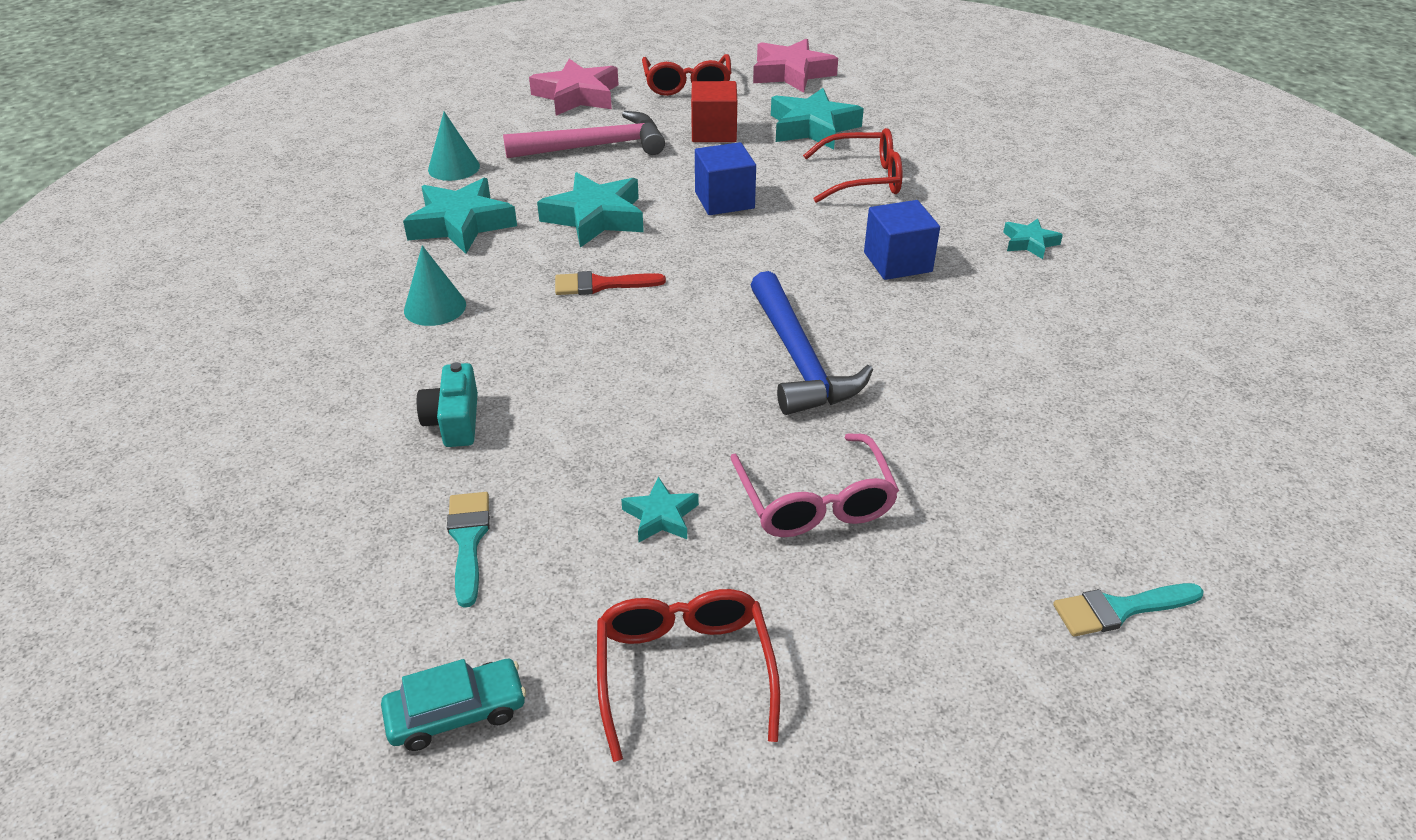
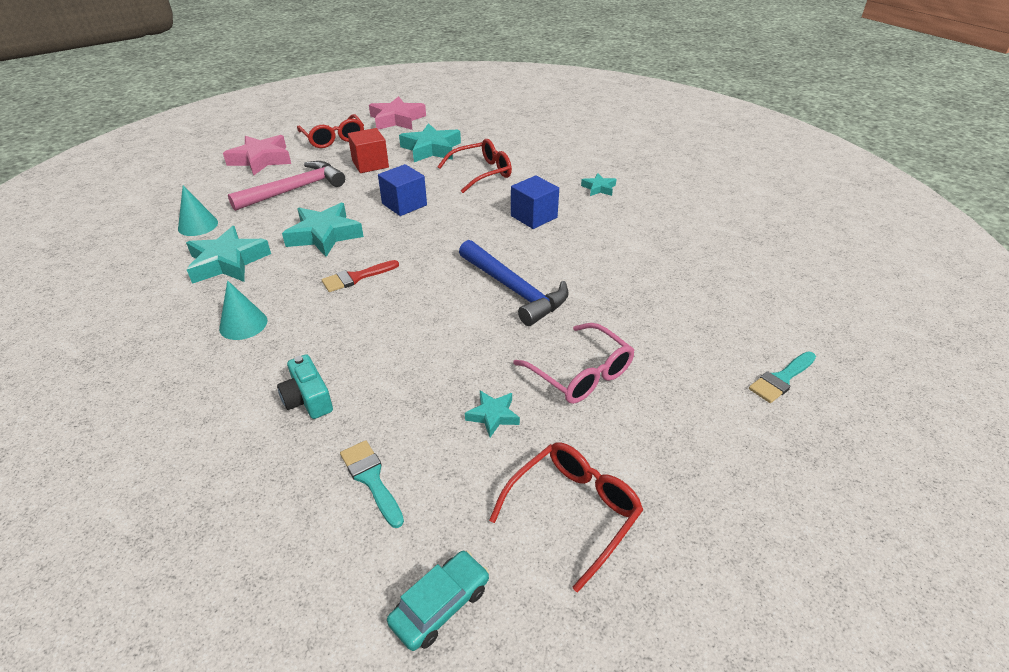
camera: 25 degrees left, 0 degrees up
(684, 671) = (573, 511): red glasses -> red glasses turned 75 degrees clockwise

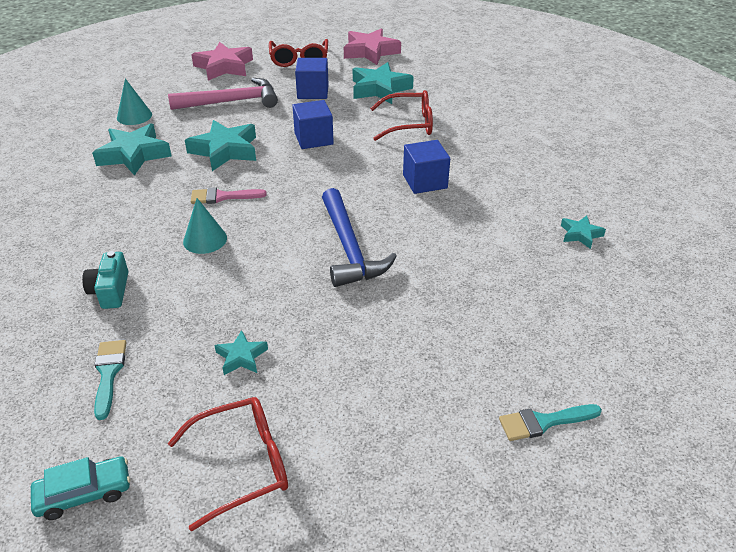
camera: 25 degrees right, 0 degrees up
(243, 324) = (108, 212): turquoise cone -> turquoise cone (205, 239)
(356, 277) = (222, 197): red brush -> pink brush
(370, 164) = (313, 92): red cube -> blue cube
(581, 374) = (347, 347): pink glasses -> none
(599, 188) = (515, 168): turquoise star -> turquoise star (580, 234)

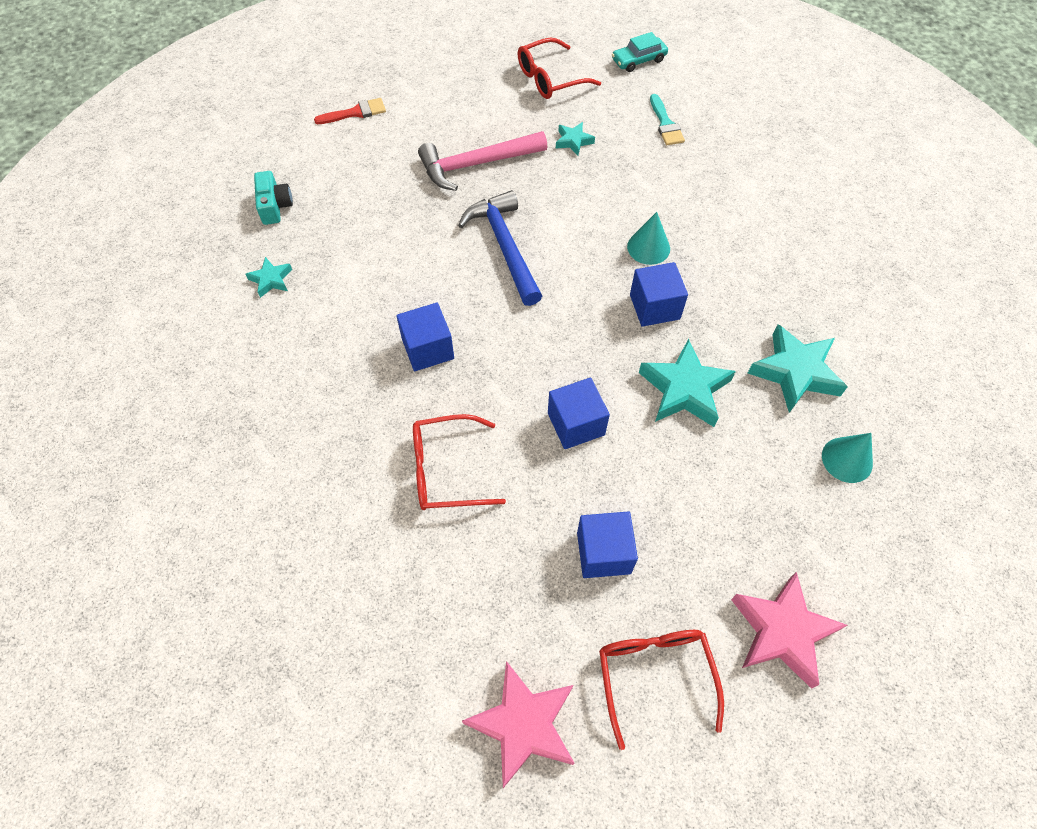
camera: 175 degrees right, 20 degrees up
(110, 291) = (705, 188): turquoise camera -> turquoise camera (275, 206)
(222, 197) = (654, 307): pink brush -> blue cube
(231, 102) = (723, 511): pink hammer -> pink hammer (477, 164)
(380, 89) = (495, 572): turquoise star -> none
(543, 422) = (355, 113): turquoise brush -> red brush

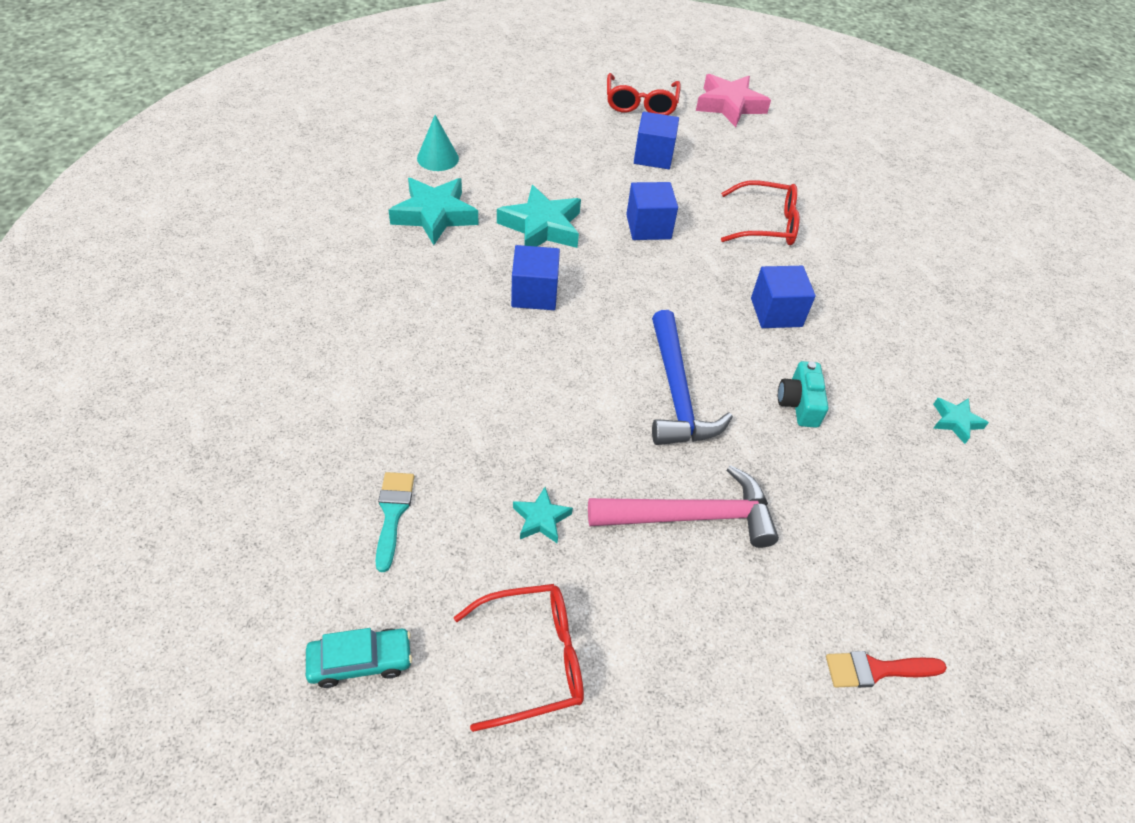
camera: 170 degrees left, 10 degrees down
(275, 206) = (974, 521): turquoise camera -> turquoise camera (799, 403)
(648, 247) = (510, 351): turquoise cone -> none
(782, 632) = (549, 101): pink star -> none

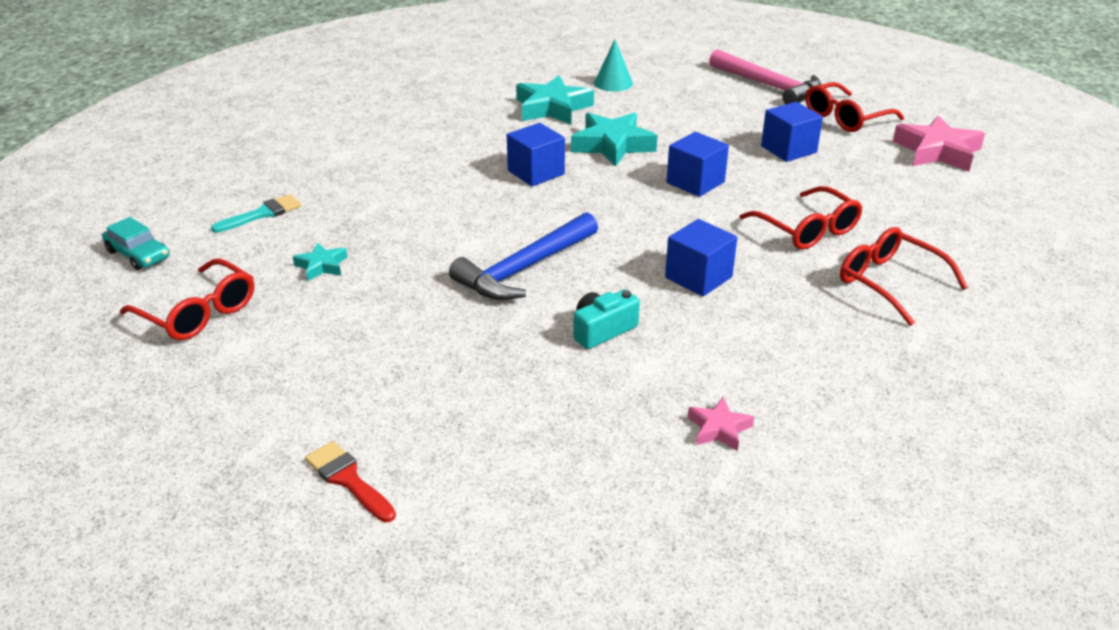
camera: 55 degrees right, 15 degrees down
(690, 516) = (402, 325): pink hammer -> pink hammer (768, 86)
(860, 237) = (889, 282): none -> red glasses
(955, 422) = (719, 429): turquoise star -> pink star

